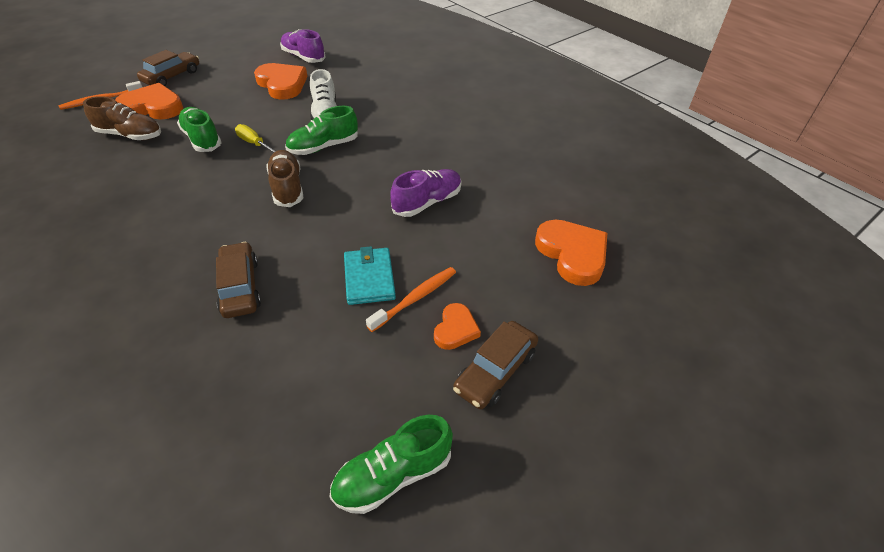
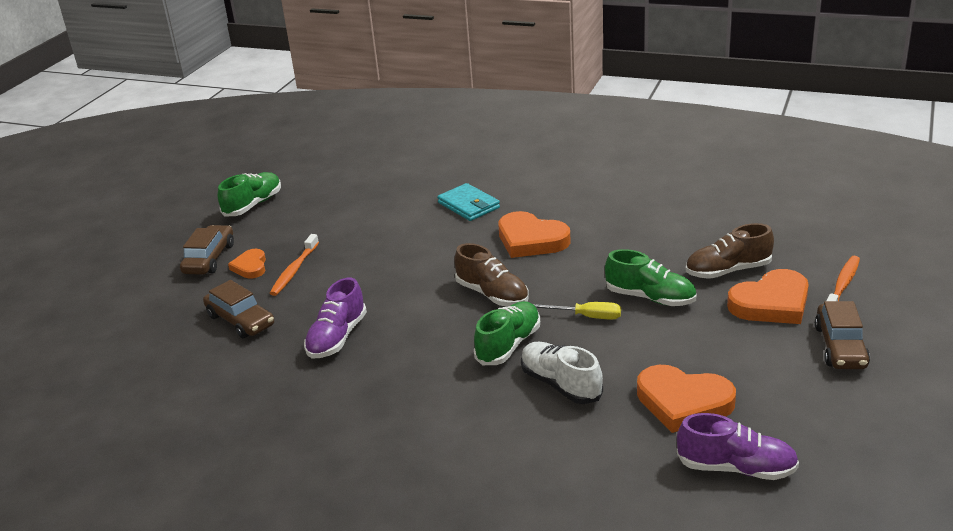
camera: 155 degrees right, 15 degrees down
(240, 287) = (437, 228): brown car -> brown car (240, 320)
(369, 278) = (342, 267): turquoise wallet -> turquoise wallet (469, 205)
(572, 254) = (163, 350): orange heart -> orange heart (531, 240)

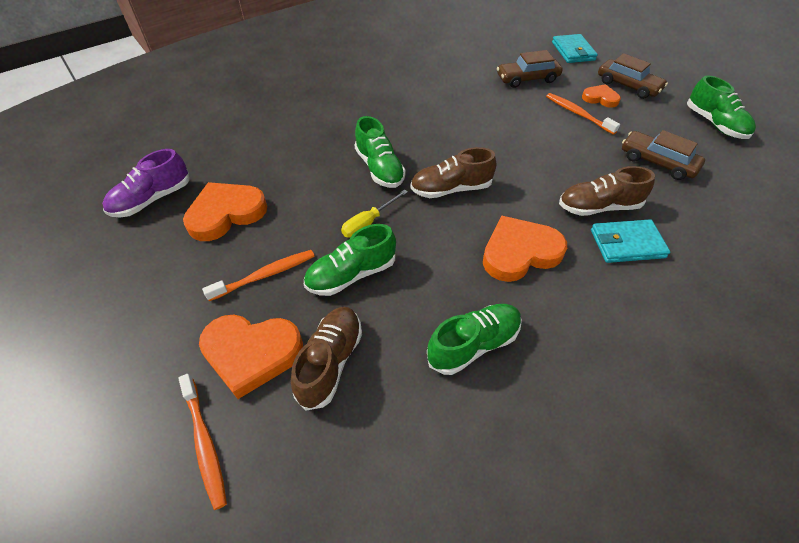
camera: 120 degrees right, 20 degrees up
(142, 311) = (573, 51): none -> turquoise wallet
(337, 338) = (468, 106): purple shoe -> none
(437, 225) = (598, 207): none -> brown shoe
(560, 384) = (312, 170): white shoe -> none
(637, 229) = (473, 345): none -> green shoe
(709, 337) = (265, 275): none -> orange toothbrush
(771, 303) = (251, 353): orange heart -> orange heart turned 90 degrees counterclockwise
(840, 347) = (151, 351): brown car -> brown car (657, 162)

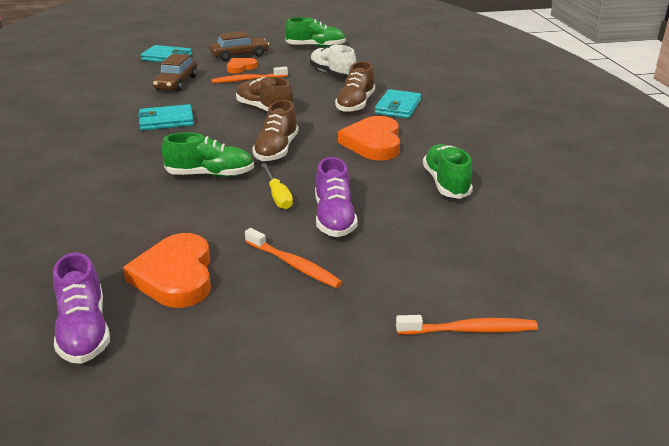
camera: 65 degrees left, 20 degrees down
(251, 353) = (386, 288): orange heart -> none
(265, 275) = (294, 265): orange toothbrush -> orange toothbrush turned 135 degrees clockwise
(330, 362) = (423, 248): brown shoe -> brown shoe (264, 109)
(351, 274) = (334, 218): green shoe -> purple shoe
(452, 105) = (166, 121): none -> turquoise wallet
(657, 162) = (332, 74): brown car -> white shoe

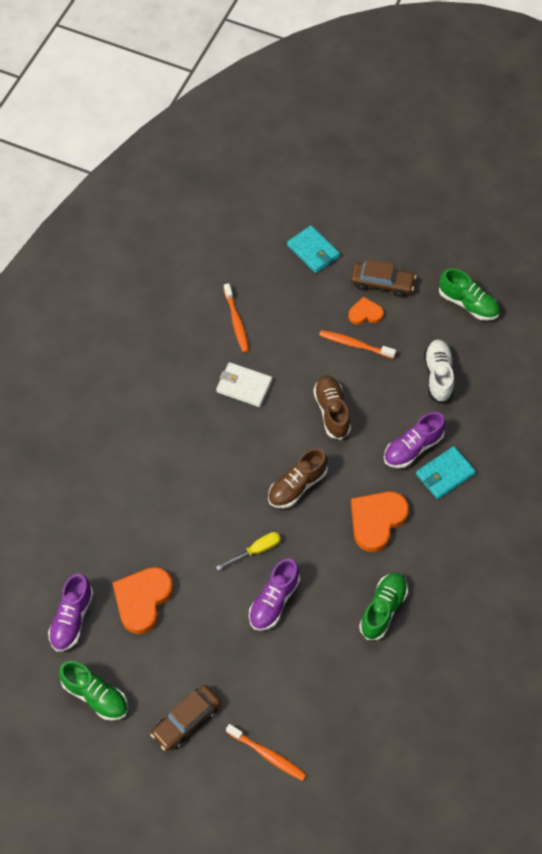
camera: 35 degrees right, 30 degrees up
(166, 121) = (244, 386): turquoise wallet -> white wallet
(176, 83) = (290, 316): brown car -> brown car (186, 720)
(210, 175) = (229, 493): green shoe -> green shoe (95, 695)
(277, 196) = (256, 550): yellow screwdriver -> yellow screwdriver turned 135 degrees counterclockwise
(294, 265) = (215, 633): orange toothbrush -> orange toothbrush (236, 322)
(355, 104) = (413, 448): brown shoe -> purple shoe

